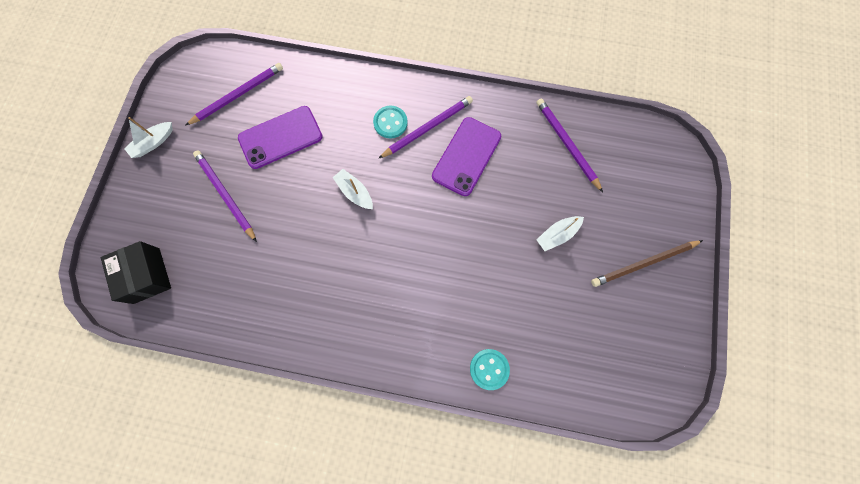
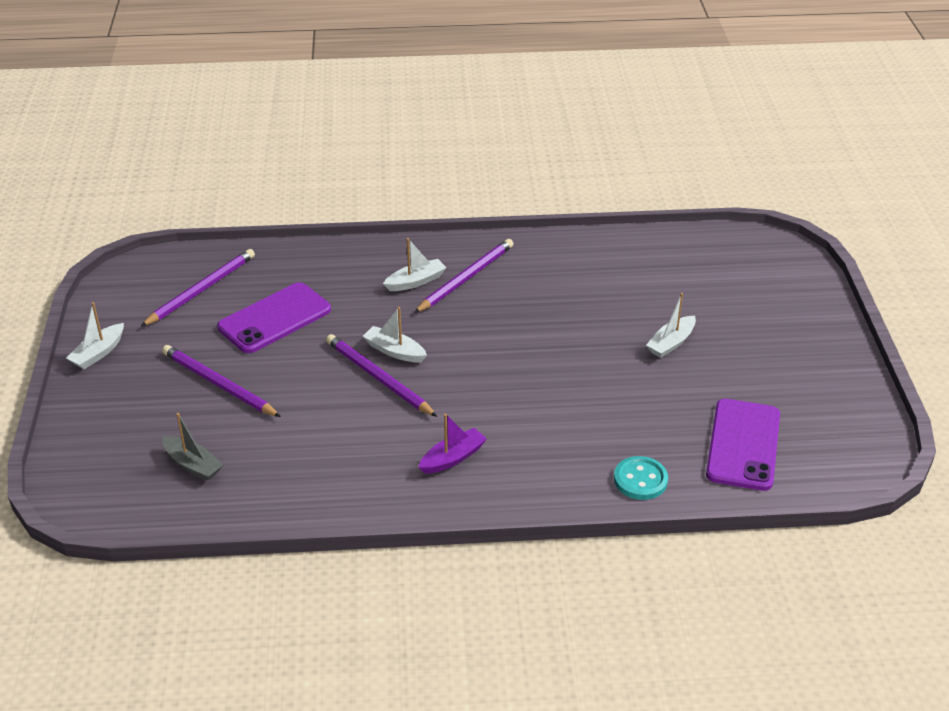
camera: 15 degrees left, 35 degrees down
(147, 275) = (133, 481): black box -> none
(189, 270) = (193, 464): none -> grey boat
(364, 311) = (453, 458): none -> purple boat
(390, 123) = (416, 281): turquoise button -> white boat
(466, 156) = (526, 295): purple phone -> purple phone (743, 445)
(567, 144) = (647, 264): purple pencil -> purple pencil (379, 378)
(644, 263) = (788, 349): brown pencil -> none

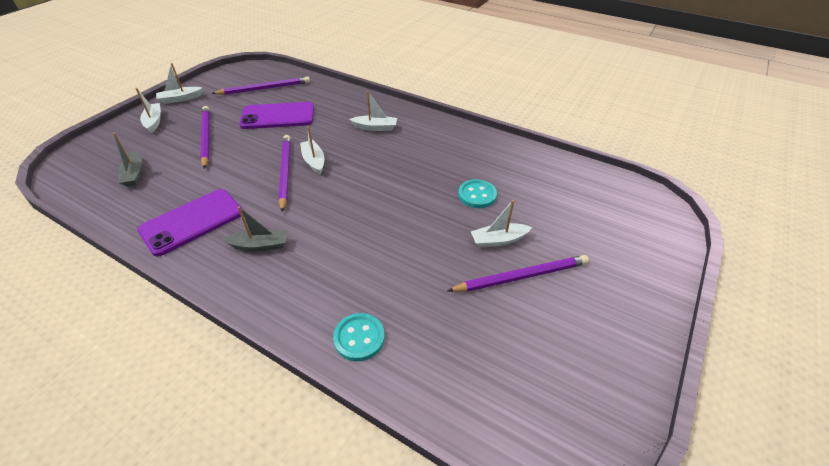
camera: 35 degrees right, 5 degrees up
(110, 397) = (154, 121): none -> white boat
(453, 458) = (260, 245): purple boat -> grey boat
(465, 278) = (406, 137): purple pencil -> purple pencil (520, 276)
(608, 309) = (477, 195): none -> turquoise button
(743, 445) = (474, 357): purple phone -> purple phone (192, 222)

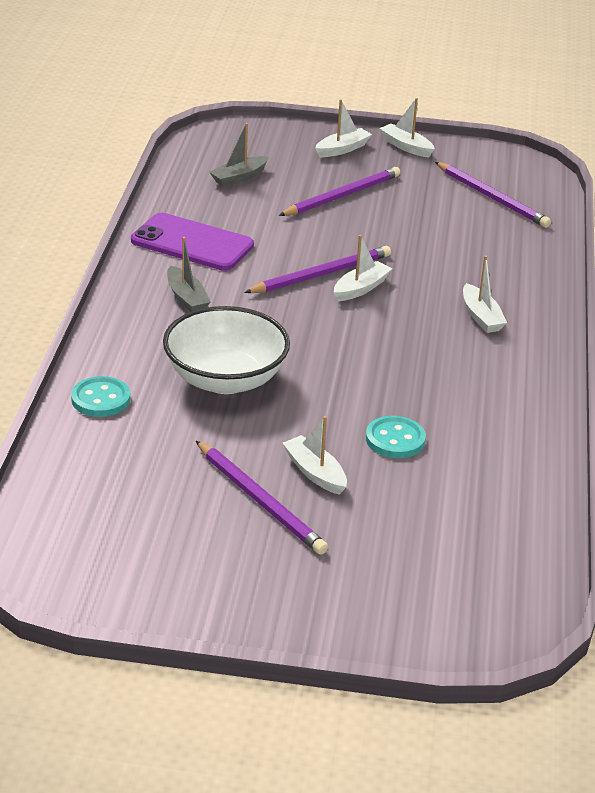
camera: 65 degrees right, 10 degrees down
(278, 116) = (434, 230): purple phone -> none
(374, 253) = (225, 379): none -> white bowl

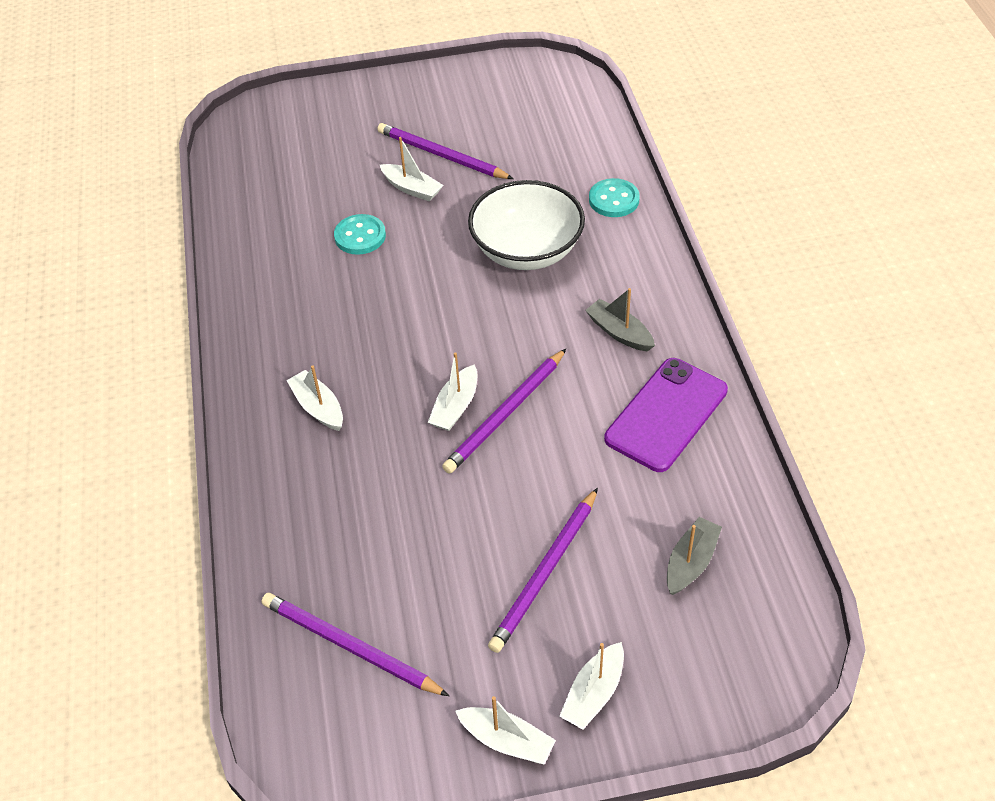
camera: 165 degrees right, 15 degrees up
(192, 243) = (666, 414): purple phone -> purple phone turned 60 degrees counterclockwise

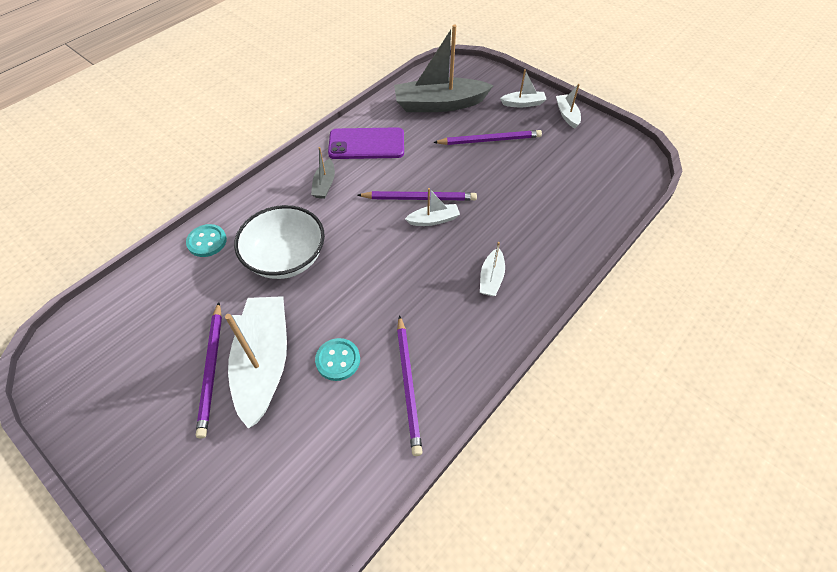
camera: 130 degrees left, 5 degrees up
(350, 647) = (590, 177): purple pencil -> purple pencil (408, 384)
(412, 188) = (264, 363): white boat -> white boat, size x2.12
(691, 562) = (439, 104): grey boat -> grey boat, size x2.12

